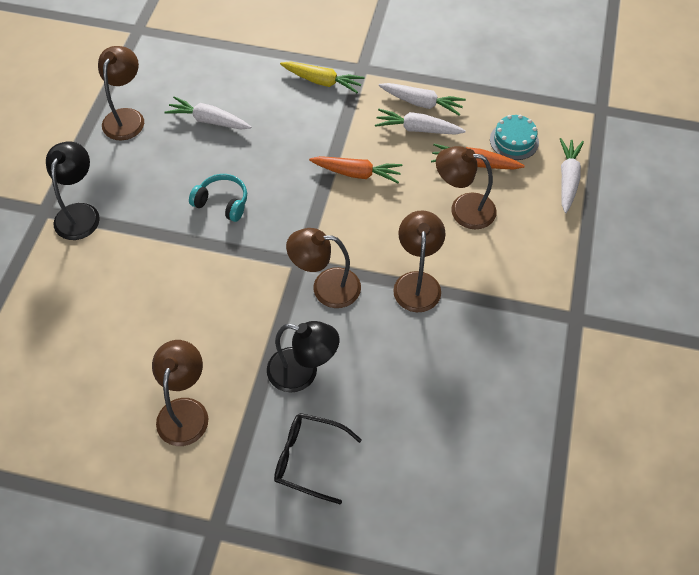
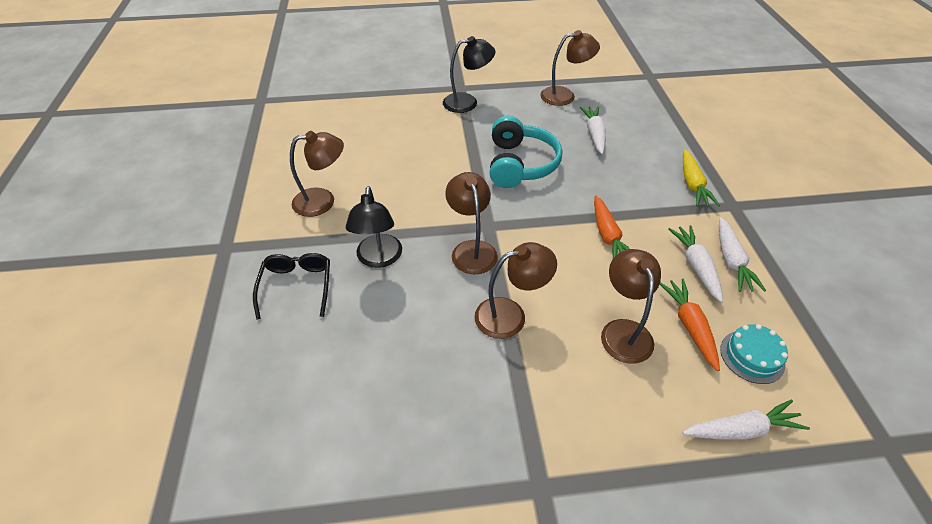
camera: 70 degrees right, 10 degrees down
(222, 202) = (520, 164): turquoise headphones -> turquoise headphones, size x1.71

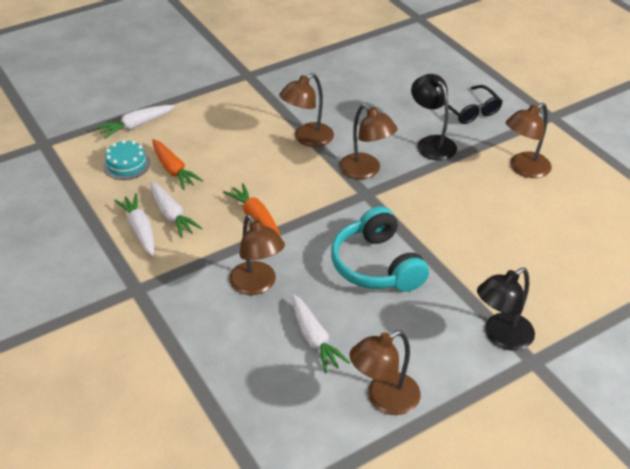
camera: 155 degrees right, 5 degrees down
(623, 331) = (222, 153): brown lamp -> brown lamp (257, 285)
(692, 184) = (182, 302): yellow carrot -> none

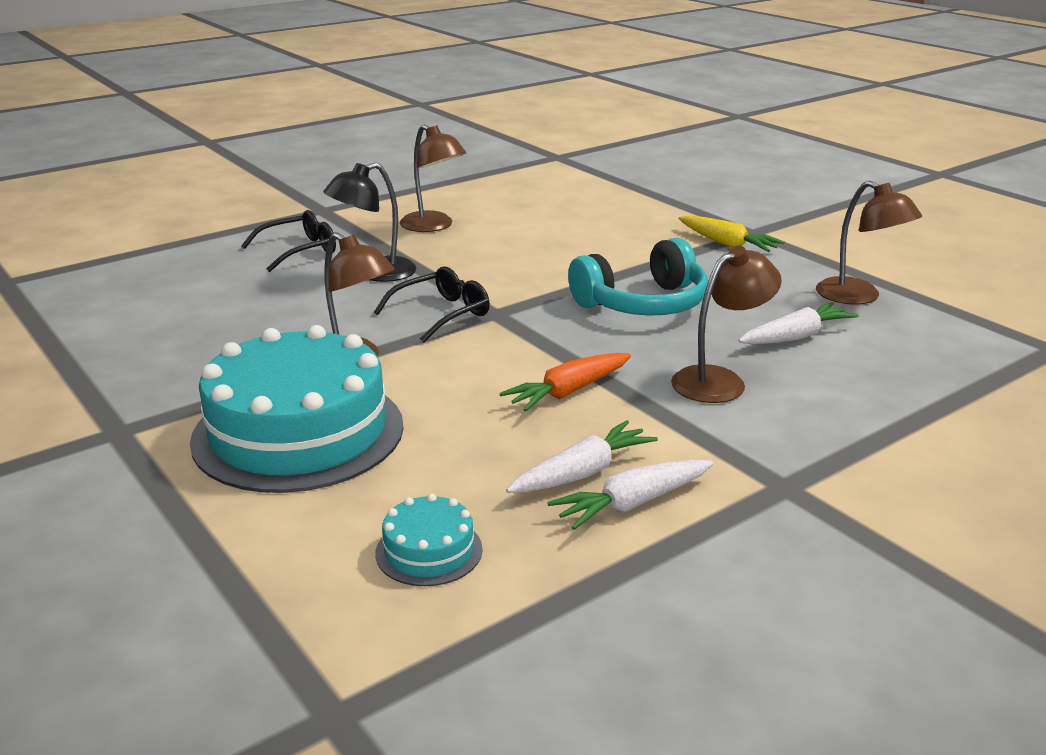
camera: 95 degrees left, 15 degrees down
(136, 126) = (279, 558): white carrot -> none
(173, 170) = (445, 487): orange carrot -> none
(234, 124) = (298, 432): none -> turquoise cake
(366, 171) = (441, 314): brown lamp -> black glasses
(501, 337) = (727, 244): black lamp -> yellow carrot

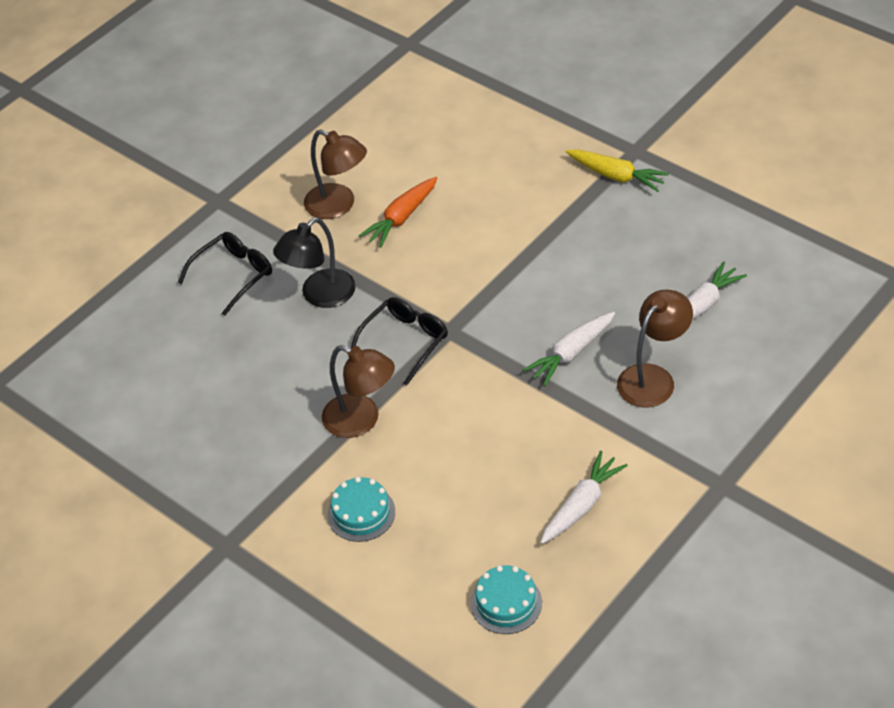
camera: 10 degrees left, 20 degrees up
(298, 432) = (361, 513): turquoise cake -> turquoise cake, size x0.43
(568, 392) = (543, 419): orange carrot -> orange carrot (401, 218)
(632, 504) = (624, 527): white carrot -> white carrot (571, 353)
(643, 304) = (567, 288): turquoise headphones -> none
(858, 297) = (742, 236): brown lamp -> none

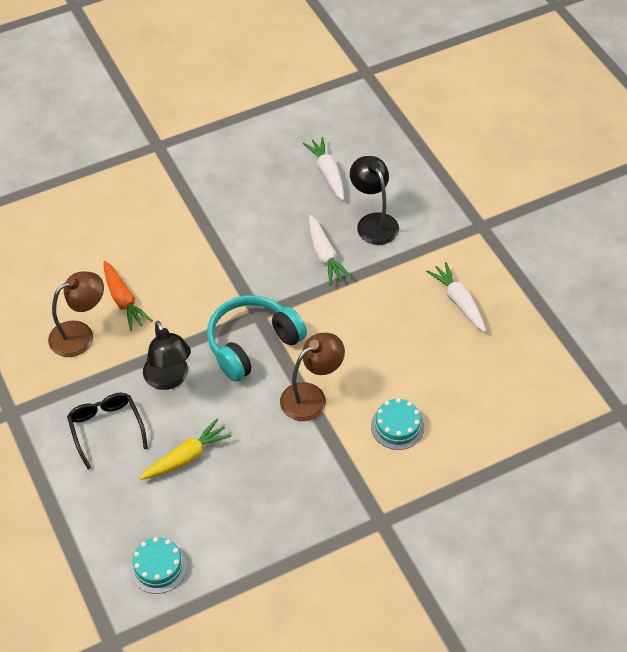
camera: 70 degrees left, 5 degrees up
(404, 342) = (252, 344): black glasses -> turquoise headphones
(506, 603) = (517, 372): turquoise cake -> turquoise cake (158, 567)
(616, 176) = (175, 165): yellow carrot -> yellow carrot (186, 457)
(653, 378) = (373, 222): brown lamp -> black lamp

